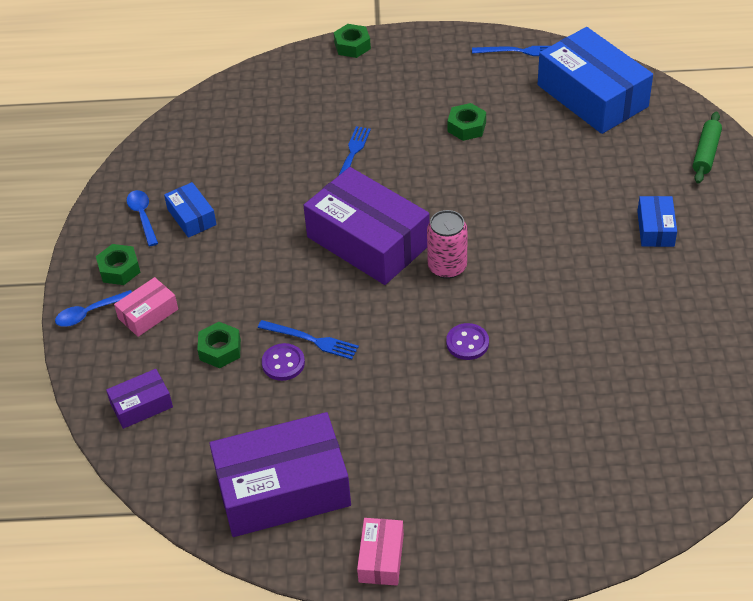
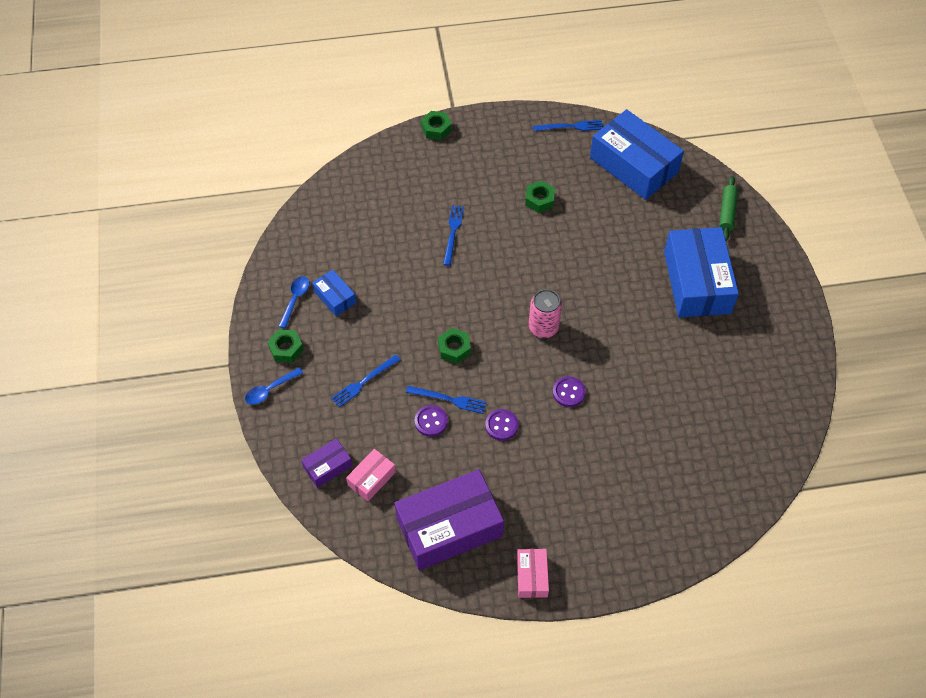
camera: 10 degrees left, 10 degrees up
(142, 216) = (295, 299): blue spoon -> blue spoon turned 45 degrees clockwise
(148, 314) = (317, 387): pink box -> pink box (371, 478)
(207, 312) = (364, 382): none -> blue fork
(220, 350) = (380, 414): green nut -> green nut (454, 349)
(368, 241) = (478, 309): purple box -> none
(373, 374) = (501, 425): none -> purple button
(655, 228) = (697, 282): blue box -> blue box, size x2.13

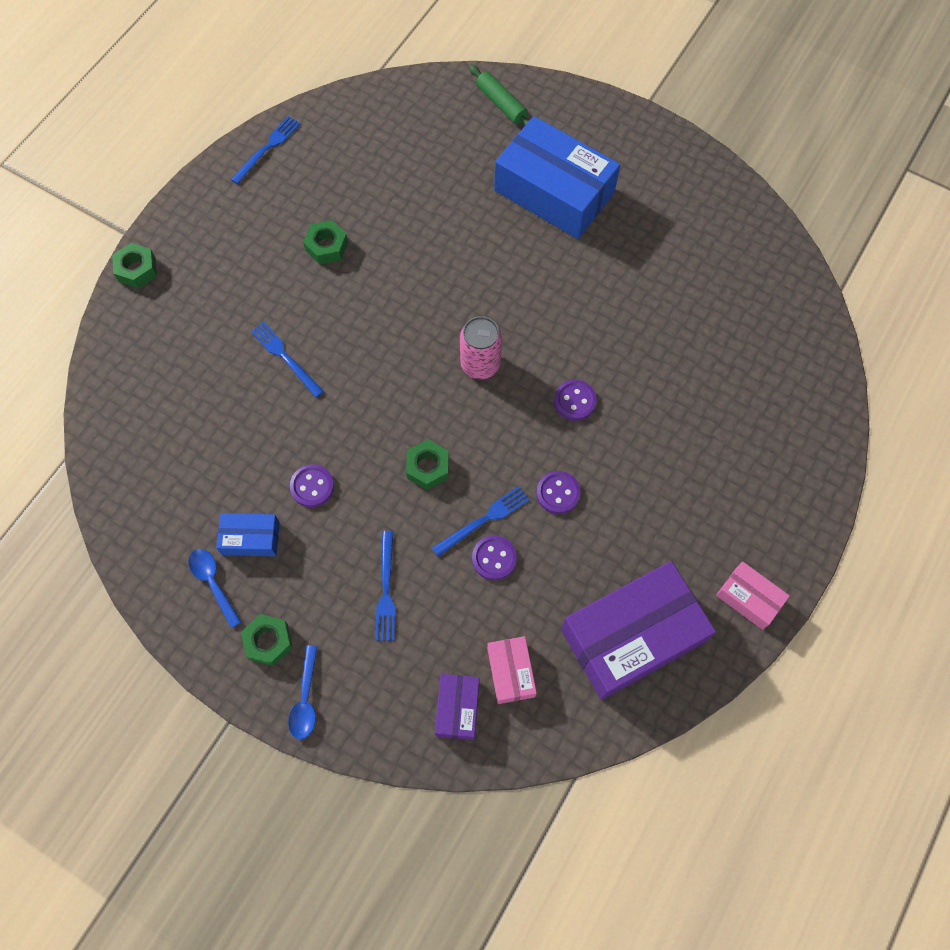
camera: 50 degrees left, 10 degrees up
(390, 302) = (312, 486): none -> purple button
(449, 527) = (632, 636): purple box -> purple box turned 45 degrees clockwise
(633, 165) = (370, 133): blue box -> none

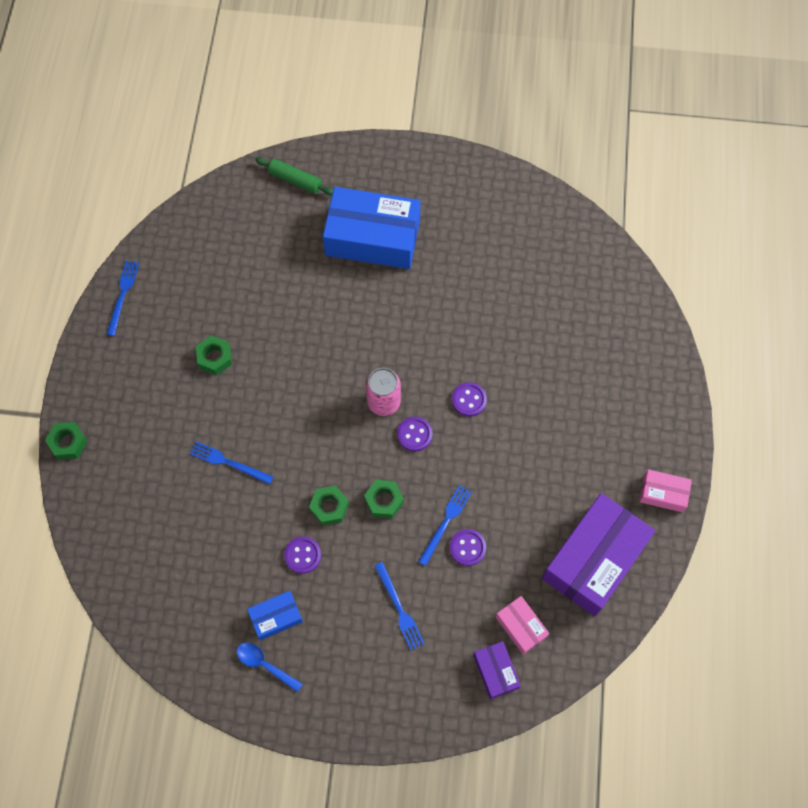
camera: 25 degrees left, 0 degrees up
(268, 641) = (331, 689): green nut -> green nut (329, 507)
(305, 699) = (381, 718): blue spoon -> none
(558, 493) = (490, 477): purple button -> purple button (414, 434)

